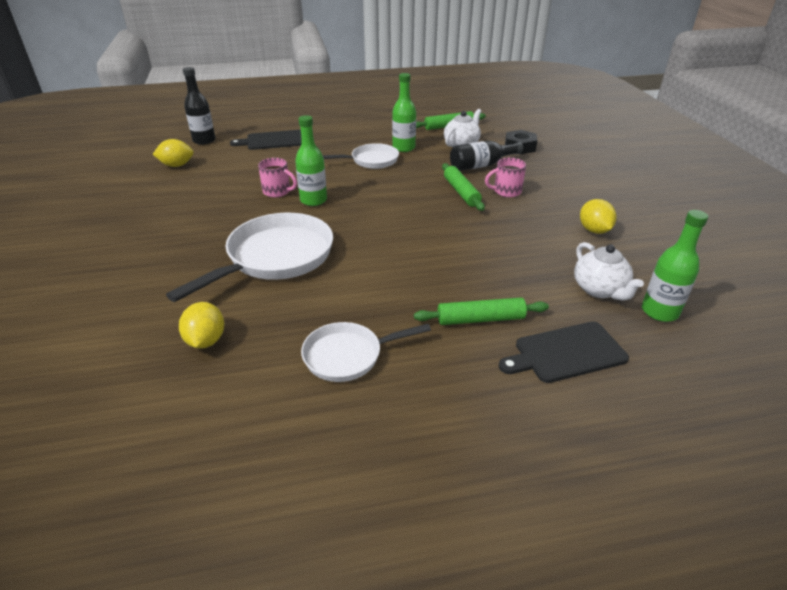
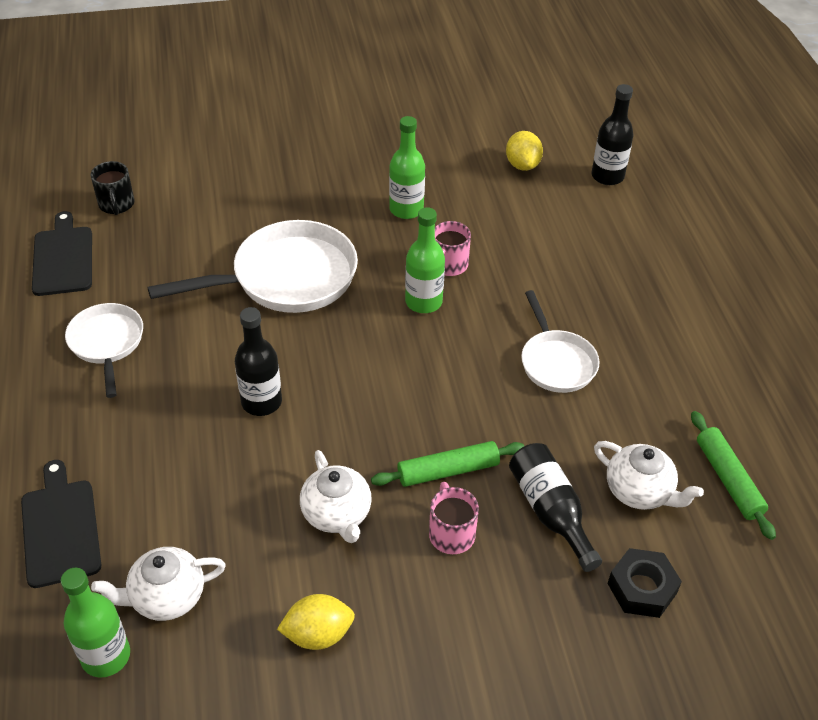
camera: 90 degrees right, 10 degrees up
(121, 380) = (116, 205): none -> black mug
(206, 340) = (154, 245): yellow lemon -> none
(273, 141) = (618, 245): black cutting board -> black cutting board (63, 258)
(275, 258) = (287, 278): white pan -> white pan turned 60 degrees counterclockwise
(403, 148) = (612, 405): green bottle -> green bottle (406, 209)
(414, 261) = (261, 402): none -> black bottle
(480, 319) = (136, 456): green rolling pin -> none
(506, 227) = (337, 514): none -> white teapot

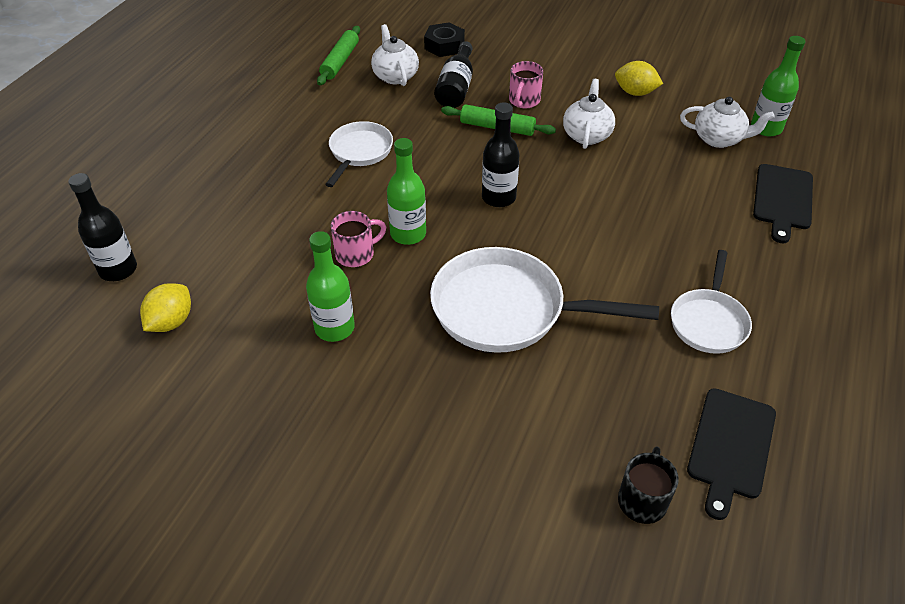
camera: 145 degrees left, 0 degrees up
(261, 402) = (596, 217): black bottle -> black bottle (498, 197)

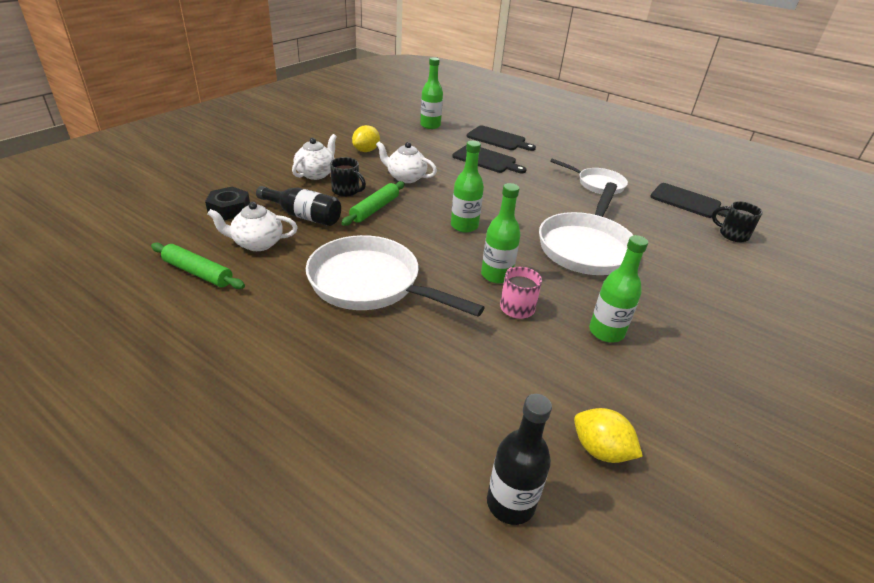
camera: 80 degrees left, 10 degrees down
(359, 152) = (370, 284): white pan -> white pan, size x1.69
(498, 197) = (464, 226): black bottle -> green bottle
(524, 101) = (346, 191): pink mug -> black mug
(696, 195) = (486, 160): none -> black cutting board
(719, 139) = (433, 140): white teapot -> white teapot (316, 174)

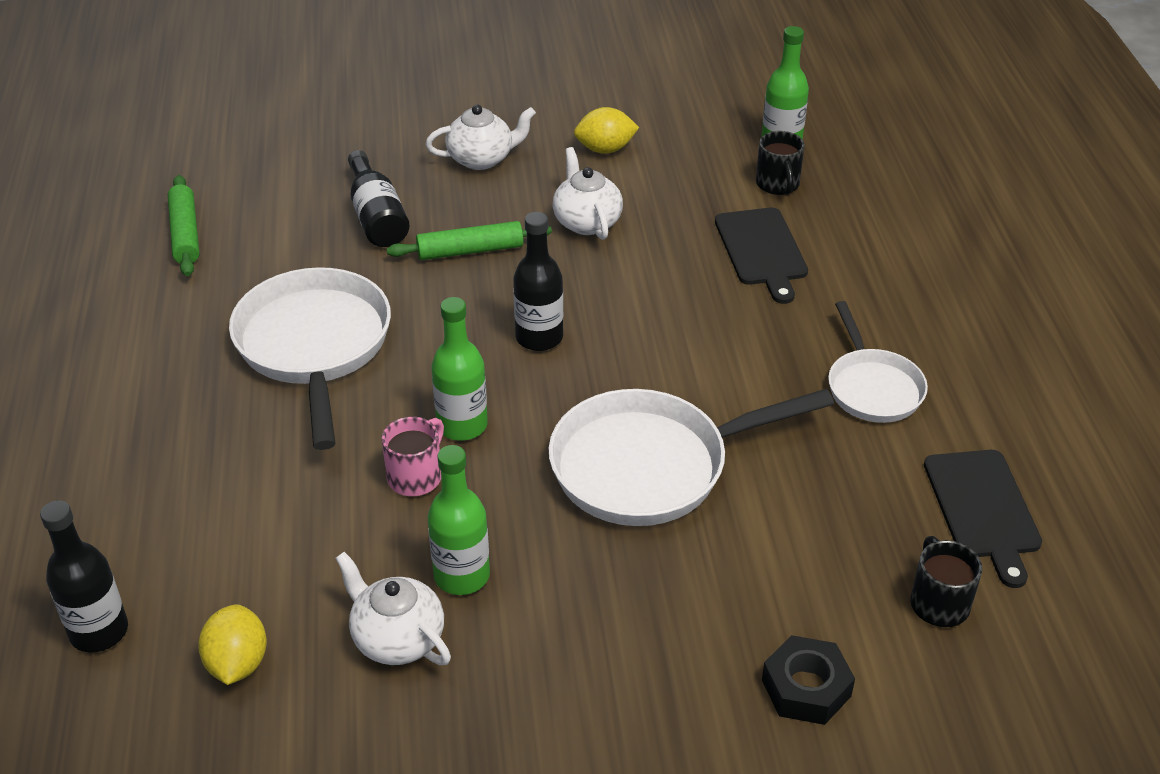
camera: 50 degrees right, 5 degrees up
(229, 209) = (316, 165): black nut -> black nut (806, 688)
(257, 243) = (281, 228): white teapot -> white teapot (397, 638)
(346, 191) = (478, 205): black mug -> black mug (778, 185)
(464, 226) = (539, 338): green bottle -> black bottle
(498, 139) = (854, 221): black cutting board -> none

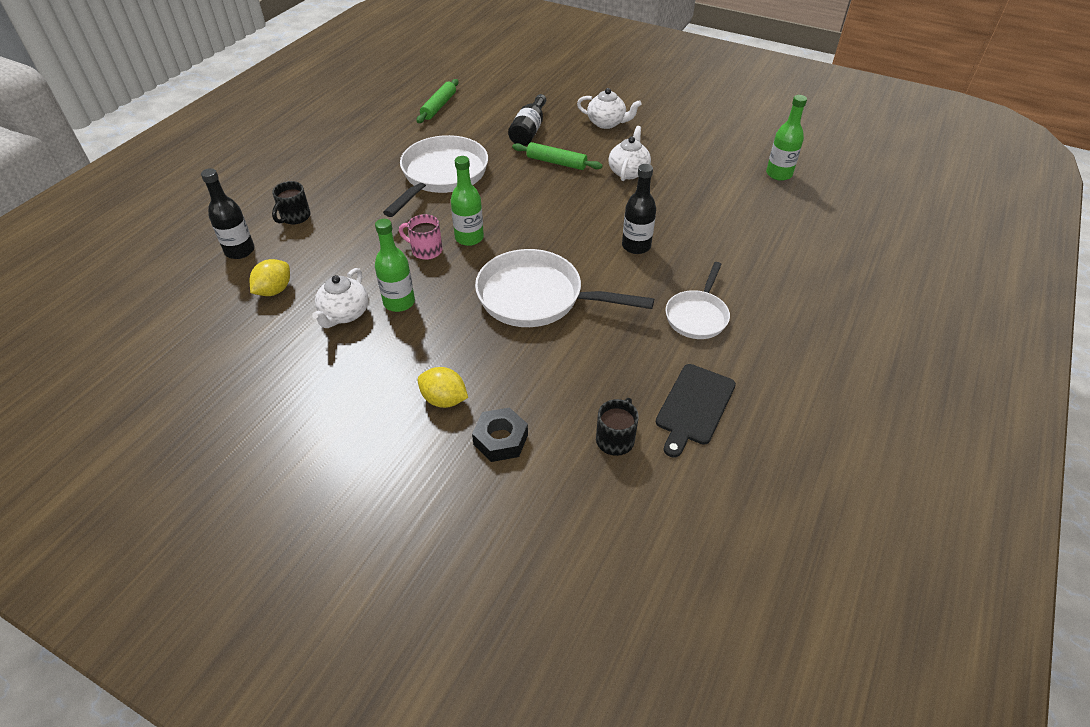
camera: 35 degrees right, 5 degrees up
(397, 638) = (344, 314): white teapot -> white teapot turned 150 degrees counterclockwise
(416, 476) = (425, 250): pink mug -> pink mug turned 135 degrees counterclockwise
(539, 338) = (547, 215): black bottle -> black bottle (636, 246)
(605, 149) = (675, 141): yellow lemon -> yellow lemon (444, 399)
(761, 250) = (708, 222): black cutting board -> none
(778, 185) = (754, 193): black mug -> black mug (295, 217)

